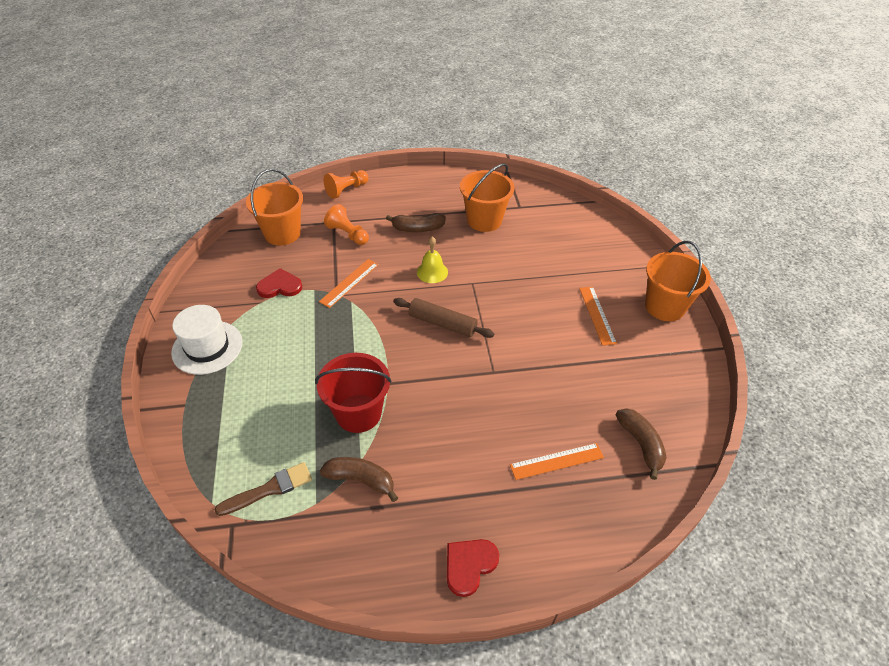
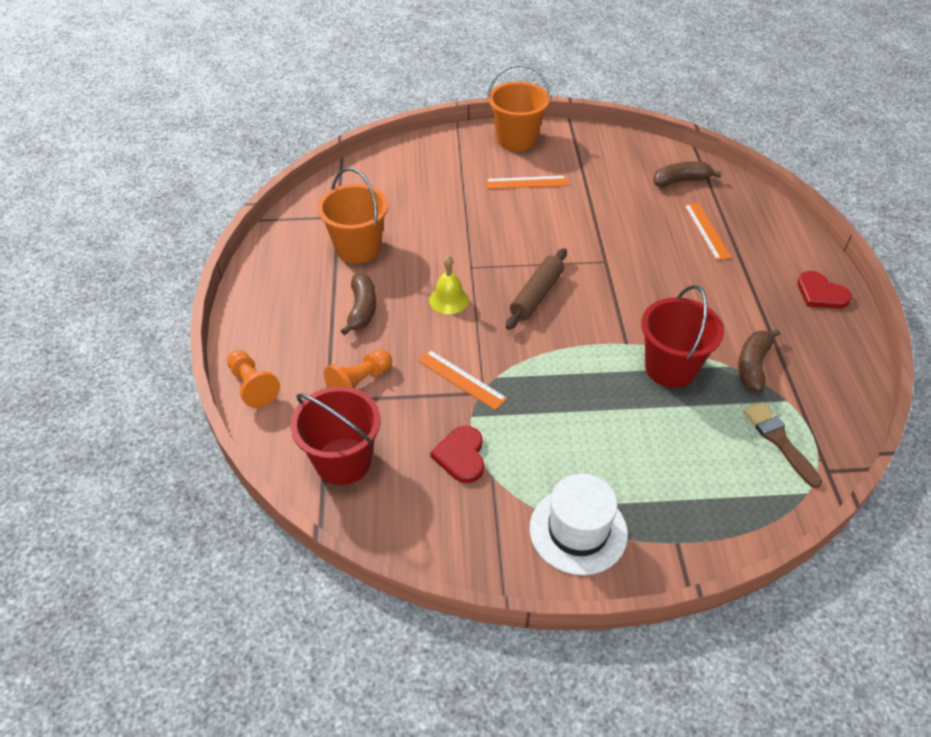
camera: 85 degrees left, 0 degrees up
(282, 233) = (343, 461): orange bucket -> red bucket

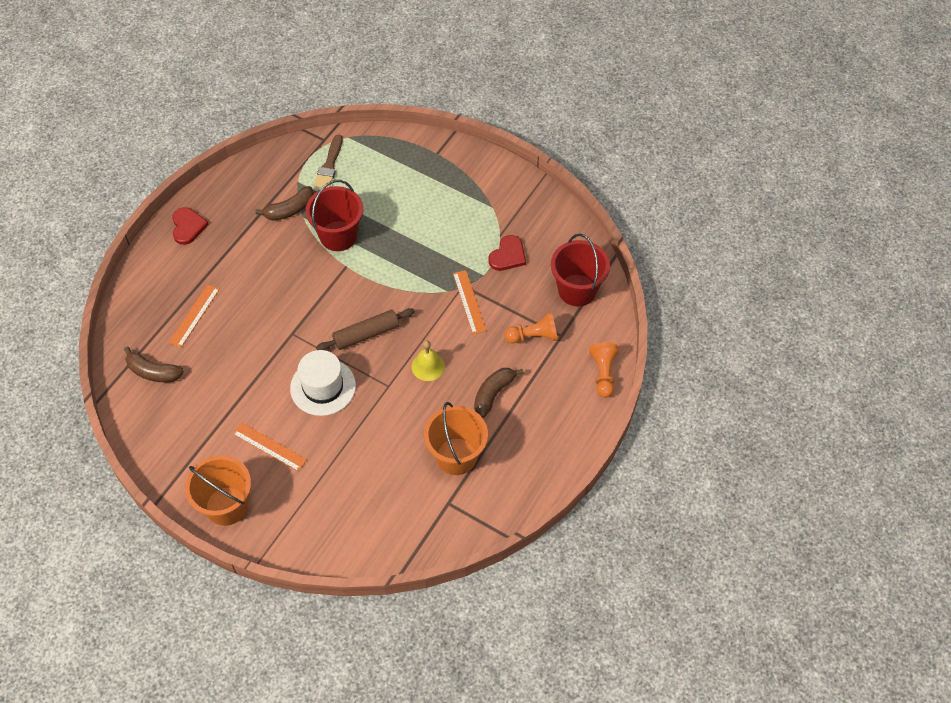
camera: 145 degrees left, 10 degrees up
(578, 531) = (480, 185): white hat -> white hat (323, 387)

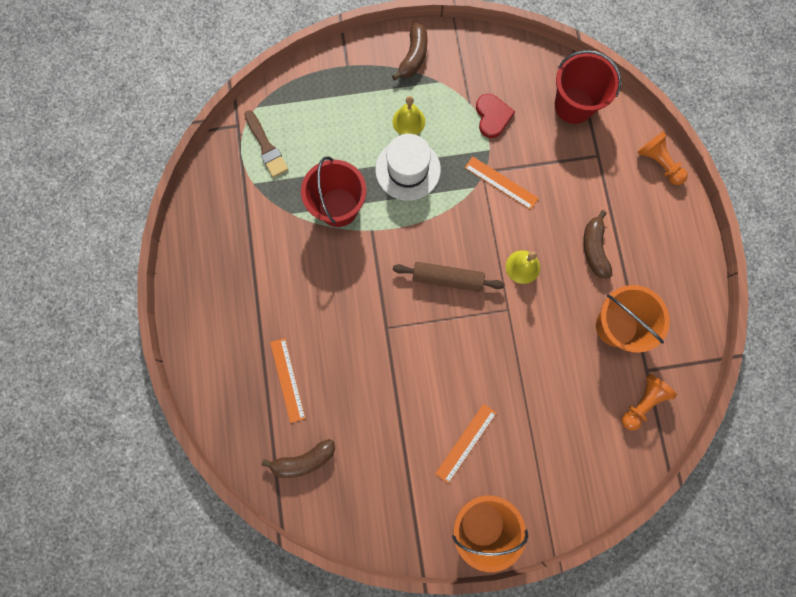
camera: 40 degrees left, 20 degrees up
(188, 226) = (198, 302): red heart -> none
(269, 446) = (466, 443): orange ruler -> orange ruler turned 45 degrees counterclockwise
(289, 210) = (273, 215): brown banana -> brown banana (413, 57)
(323, 387) = (457, 354): white hat -> white hat (408, 169)
(366, 334) = (447, 279): brown rolling pin -> brown rolling pin turned 75 degrees clockwise
(443, 217) = (408, 121): none -> yellow bell
(533, 336) = (578, 173): orange pawn -> orange pawn (642, 402)

